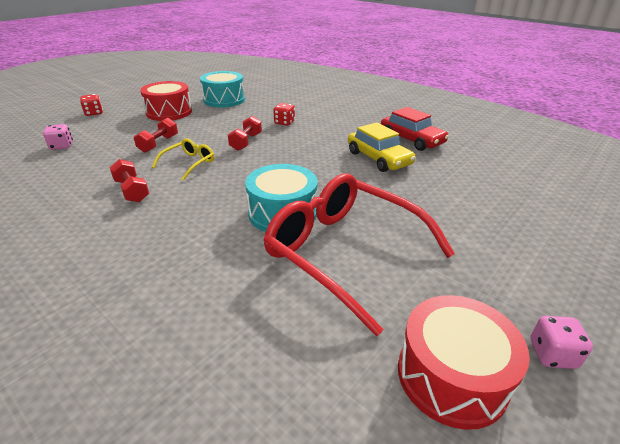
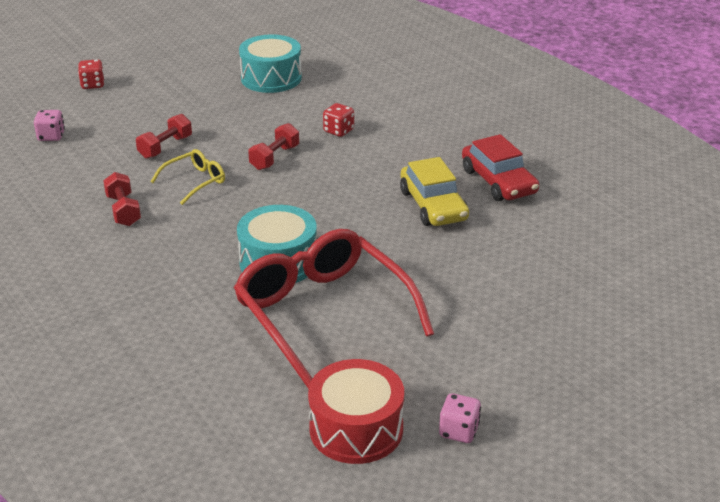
camera: 15 degrees right, 0 degrees up
(169, 112) = (190, 94): red drum -> none

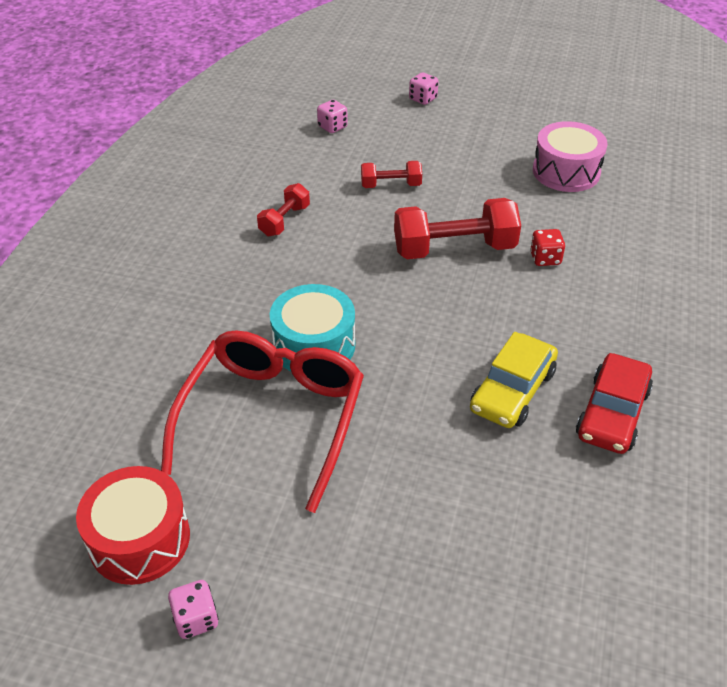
camera: 50 degrees right, 10 degrees up
(93, 85) = (423, 99): red dice -> pink dice
(194, 182) = (365, 230): yellow glasses -> none
(271, 78) = (566, 172): turquoise drum -> pink drum
(274, 158) = (454, 249): red dumbbell -> red dumbbell, size x1.83

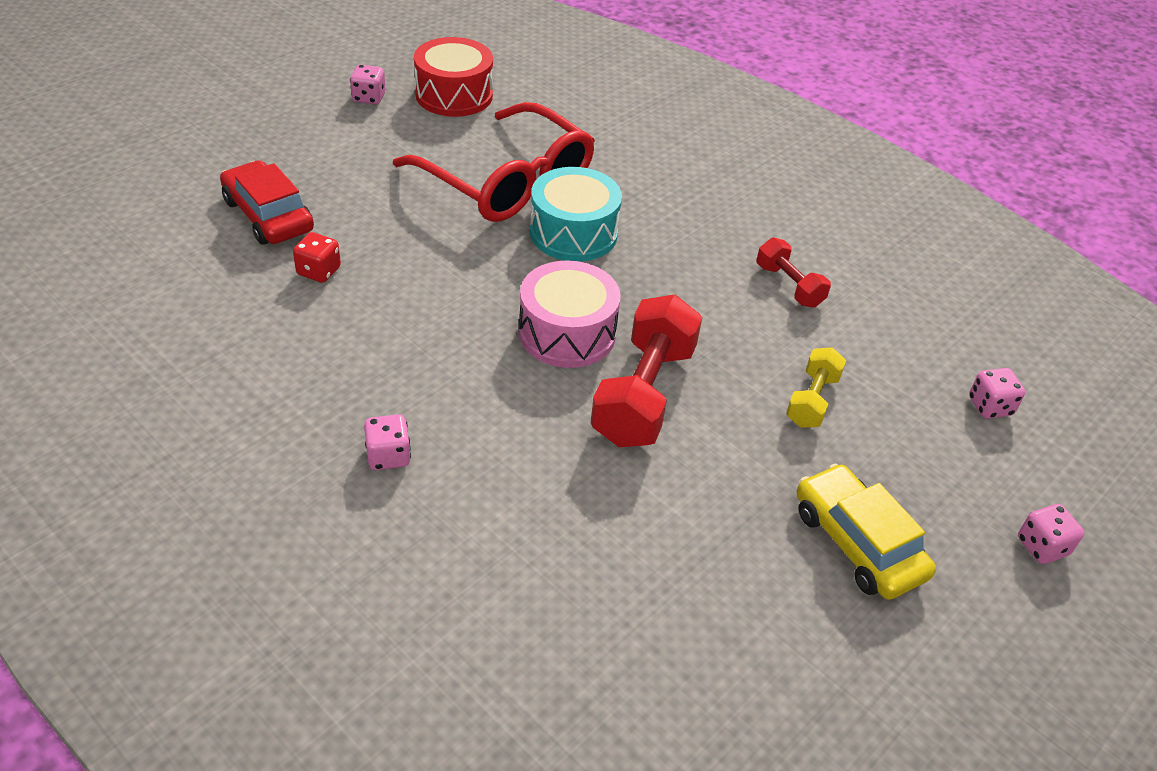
camera: 115 degrees right, 0 degrees up
(391, 185) = (812, 400): red dumbbell -> yellow dumbbell
(512, 390) = (400, 326): yellow car -> yellow car (857, 543)
(545, 258) = (565, 466): red dice -> red dice (319, 271)
(566, 172) = (739, 612): pink drum -> pink drum (567, 333)
(612, 413) = (305, 378): red car -> red car (268, 215)
(623, 334) = (388, 456): none -> pink dice

